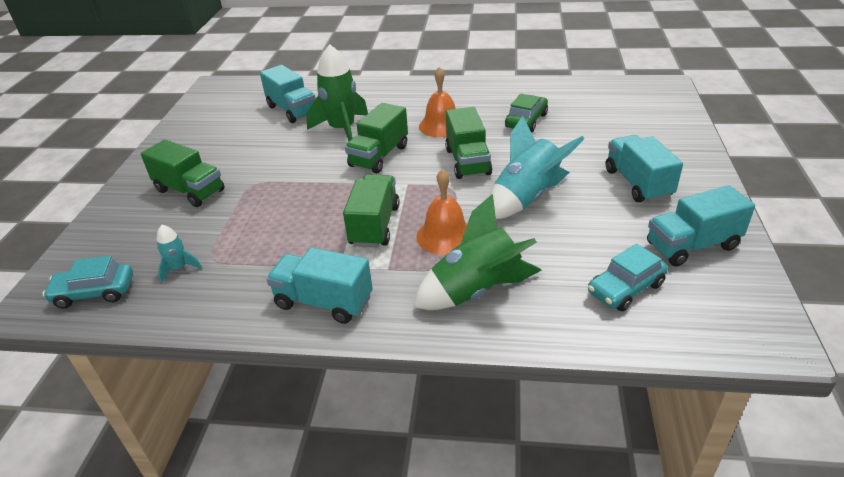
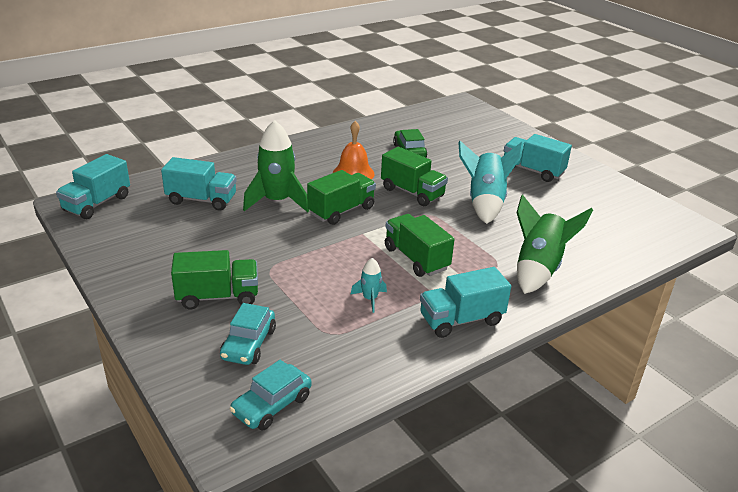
camera: 45 degrees left, 5 degrees down
(179, 268) = (315, 353): turquoise rocket -> turquoise rocket (370, 299)
(379, 156) = (341, 211): green truck -> green truck turned 120 degrees counterclockwise
(445, 235) = (471, 245): orange bell -> none
(625, 288) = (607, 232): turquoise car -> turquoise car (248, 344)
(692, 246) = (606, 196): turquoise truck -> turquoise truck (97, 204)

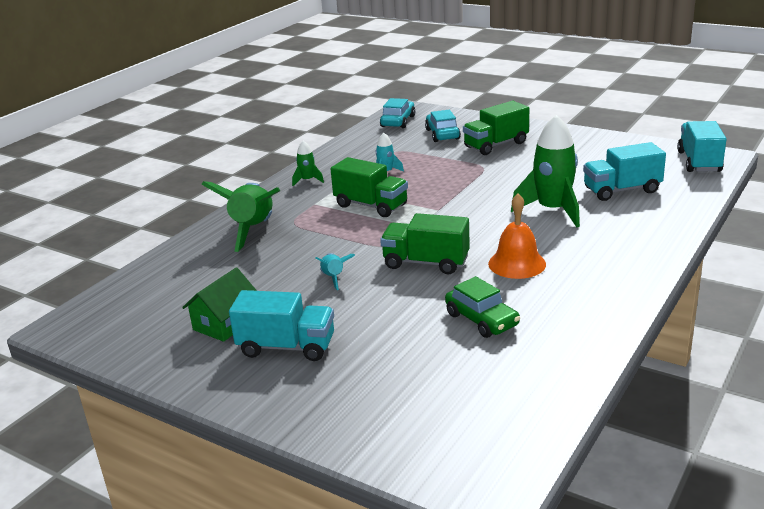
camera: 160 degrees right, 5 degrees down
(341, 211) = (480, 221): green truck -> none
(461, 320) = (307, 180): turquoise truck -> green rocket
(485, 202) = (333, 278): turquoise rocket -> turquoise rocket, size x0.48
(571, 195) = (225, 323): none -> green house

